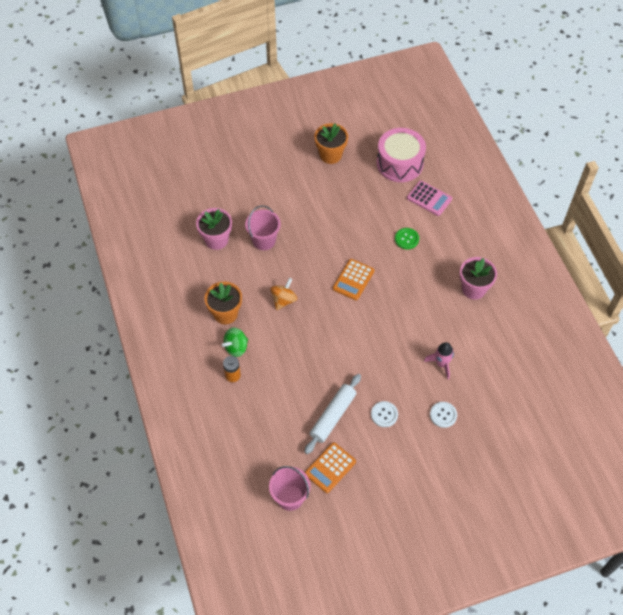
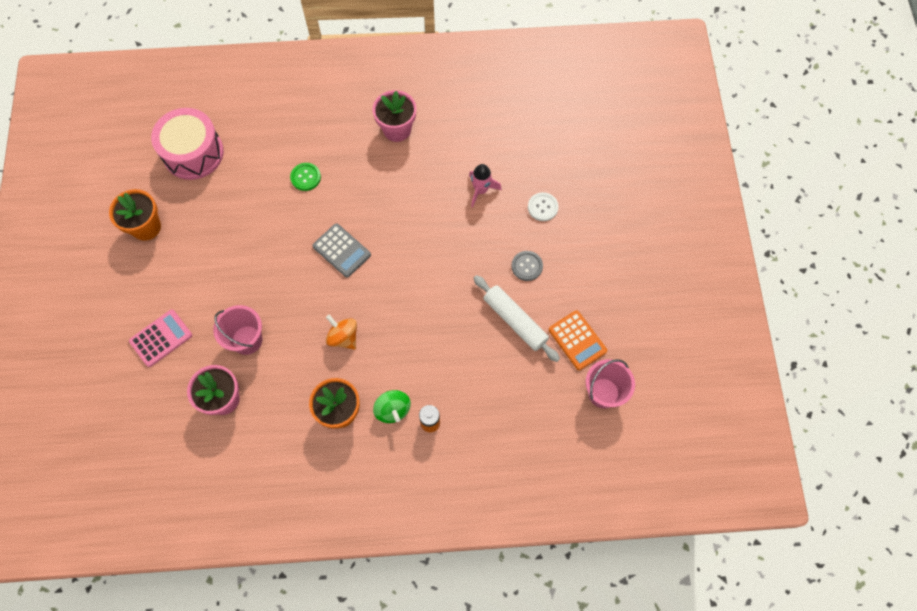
camera: 75 degrees left, 10 degrees up
(353, 280) = (341, 250): orange calculator -> grey calculator
(384, 414) = (527, 266): white button -> grey button
(429, 198) = (258, 137): pink calculator -> pink calculator (161, 338)

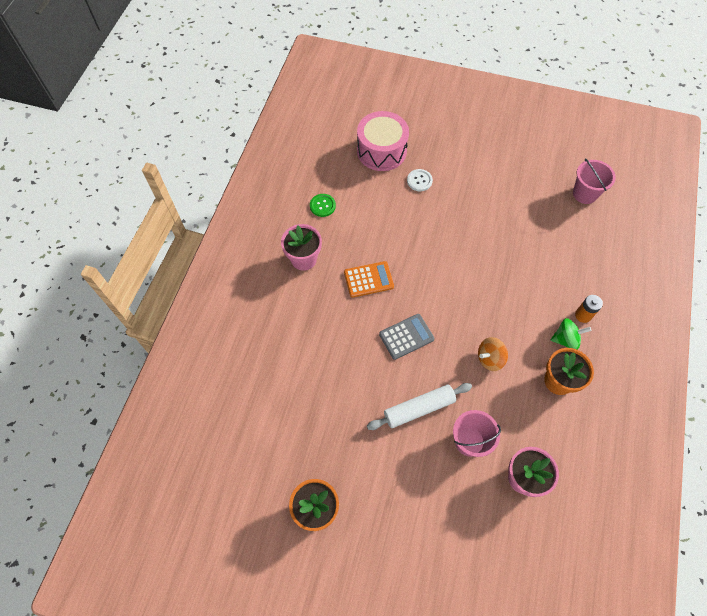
camera: 70 degrees left, 5 degrees down
(161, 338) = (444, 523): pink calculator -> none
(193, 153) = (250, 441): pink drum -> pink drum (381, 151)
(305, 177) = (320, 346): green button -> green button (322, 206)
(481, 190) = (388, 216): pink rocket -> none
(515, 321) = (511, 230): white rolling pin -> white rolling pin (419, 408)
(527, 266) = (467, 207): grey button -> none
(577, 340) = (539, 196): orange calculator -> orange calculator (368, 279)

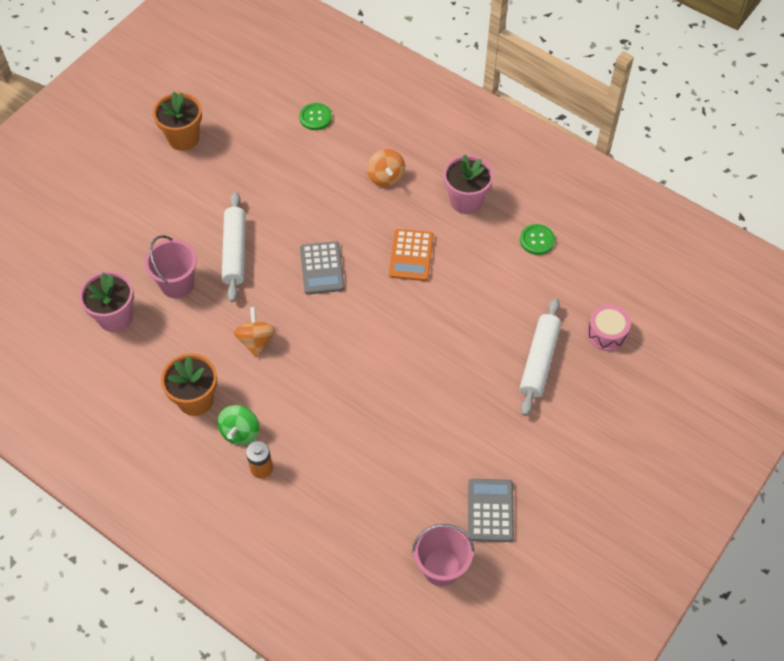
camera: 110 degrees right, 5 degrees down
(254, 399) = (315, 117): none -> green button
(301, 321) = (386, 177): none -> orange spinning top
(381, 151) = (606, 333): pink drum -> pink drum, size x0.54
(419, 181) = (539, 361): white button -> white rolling pin
(535, 179) = (490, 510): none -> grey calculator

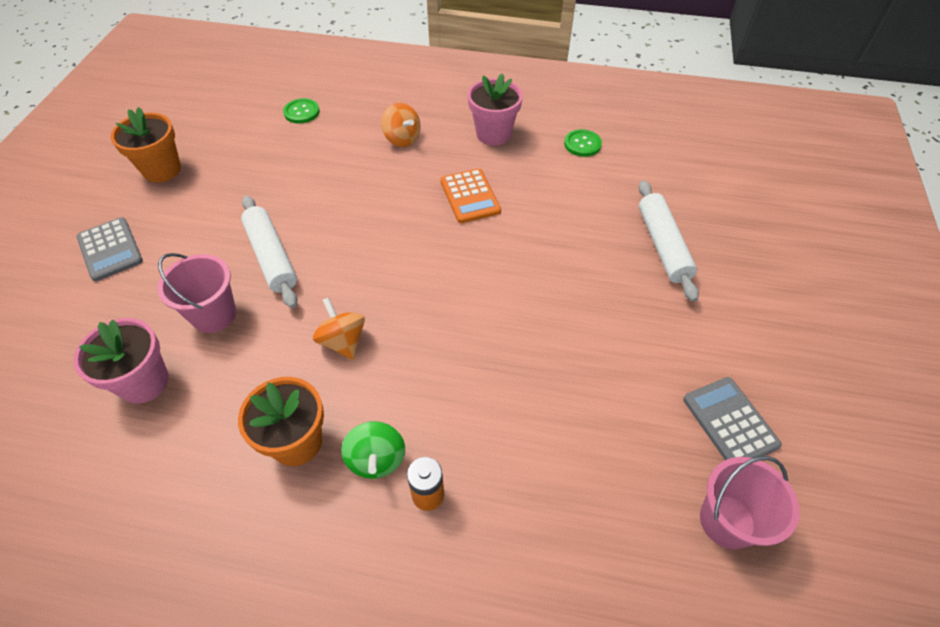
camera: 25 degrees left, 5 degrees down
(322, 268) = (381, 240): grey calculator -> grey calculator (110, 249)
(606, 333) = (705, 198): pink drum -> none

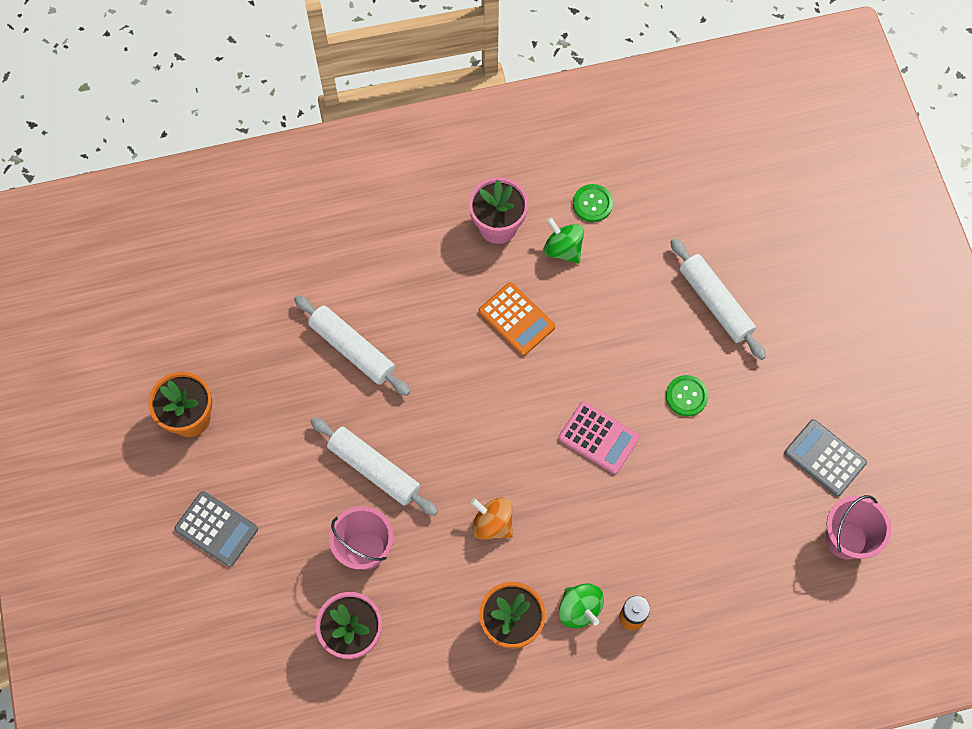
camera: 25 degrees left, 15 degrees up
(302, 112) = (280, 279): green button -> green button (686, 396)
(320, 170) = (352, 349): none -> white rolling pin
(402, 139) = (409, 272): orange spinning top -> none
(491, 310) = (598, 438): none -> pink calculator
(540, 164) = (563, 249): none -> green spinning top

